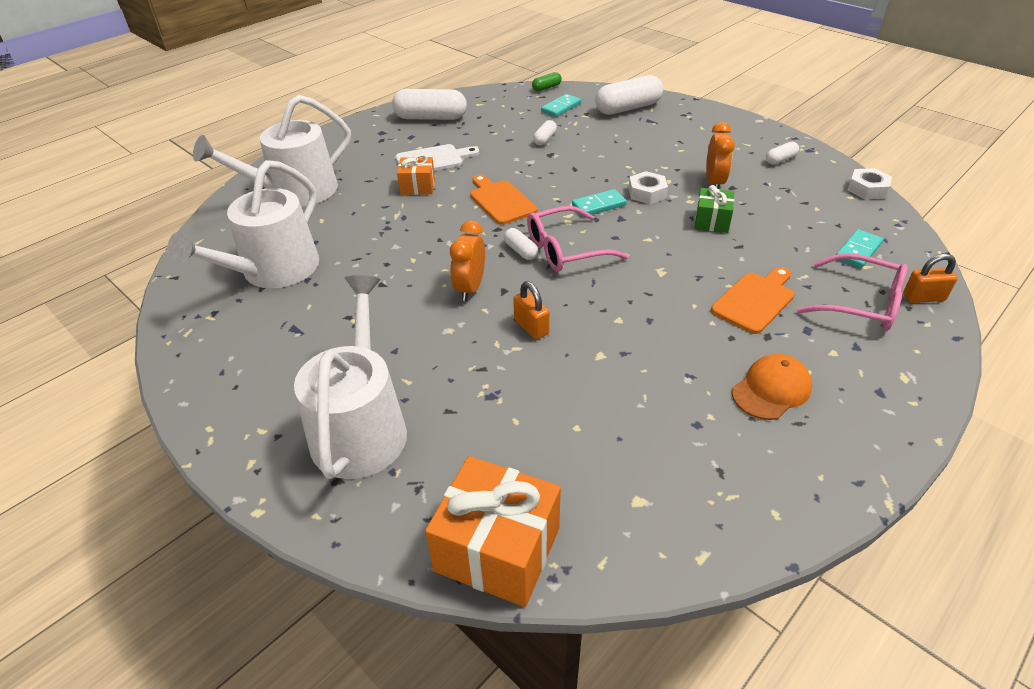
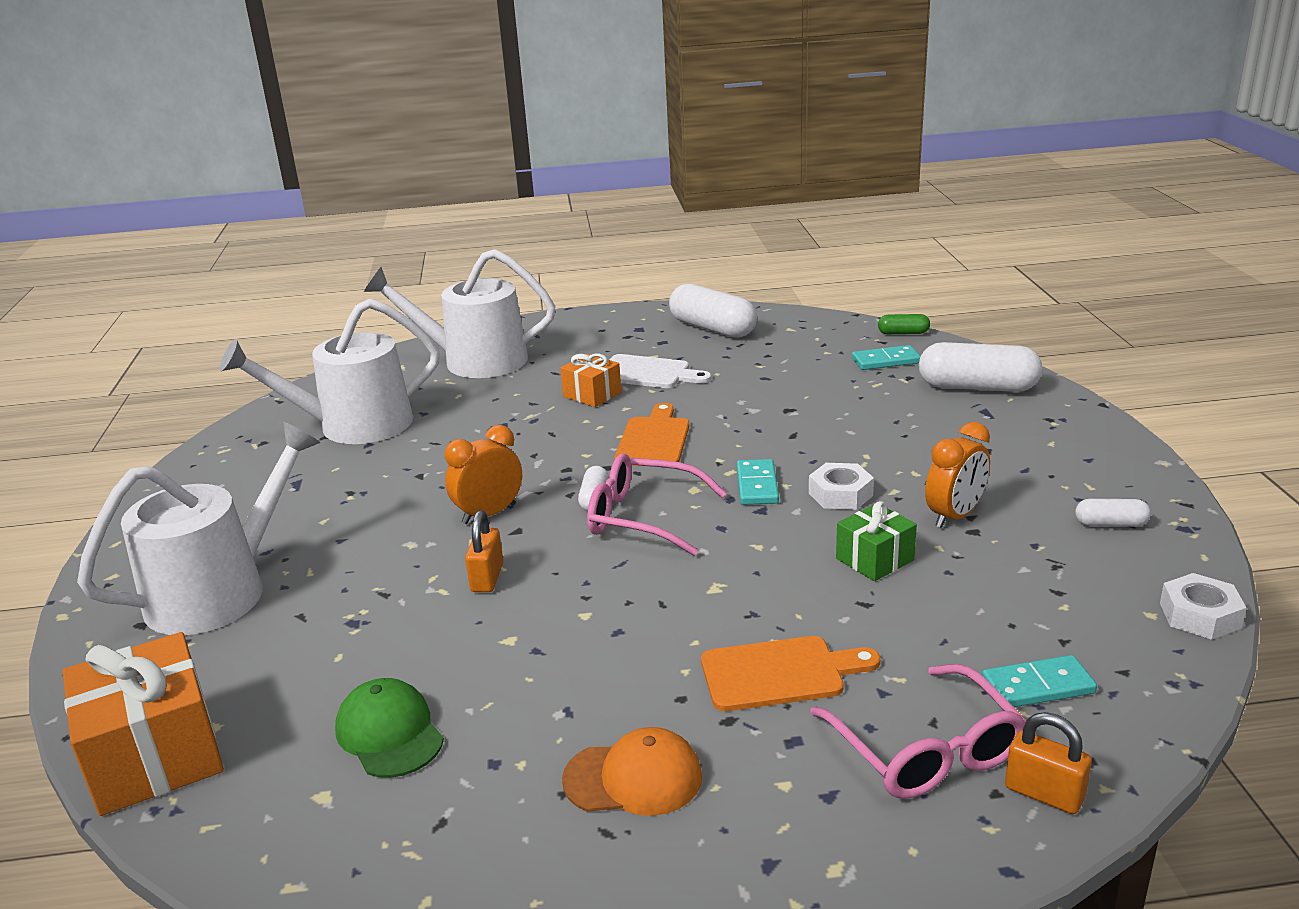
camera: 40 degrees right, 15 degrees down
(545, 139) = (808, 391): white capsule -> none
(598, 205) = (757, 485): turquoise domino -> turquoise domino turned 75 degrees clockwise
(618, 444) = (389, 733): none -> green cap

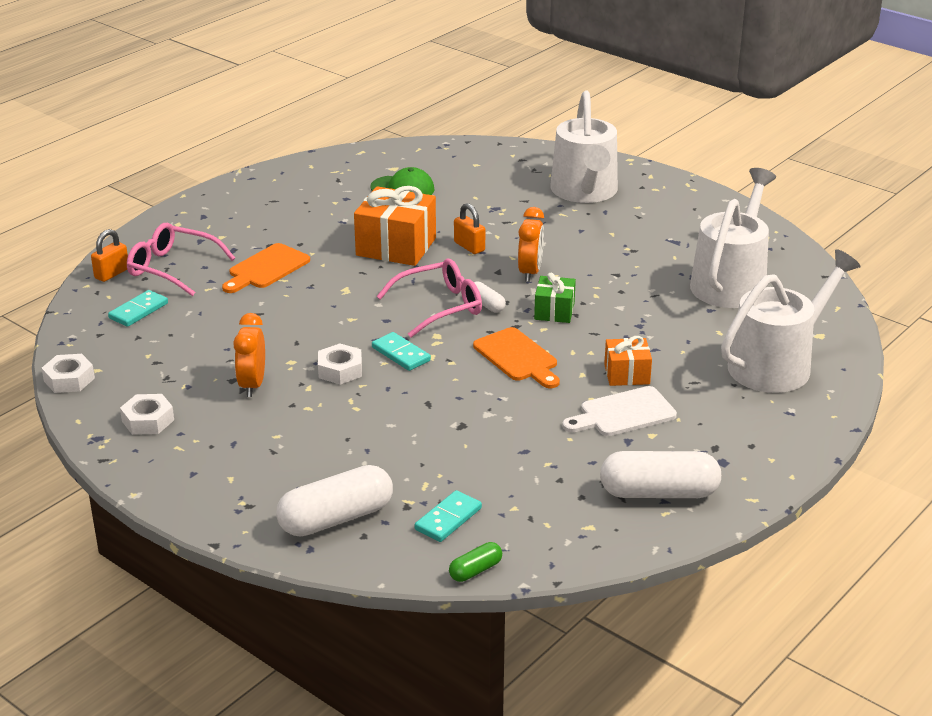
camera: 135 degrees right, 5 degrees up
(155, 755) = (478, 151): orange gift -> orange gift (396, 247)
(633, 778) = (284, 215): orange cap -> none
(875, 559) = (275, 338): green gift -> green gift (554, 311)
(1044, 793) = (112, 273): orange padlock -> orange padlock turned 45 degrees counterclockwise
(1110, 524) = (148, 420): white capsule -> white nut

